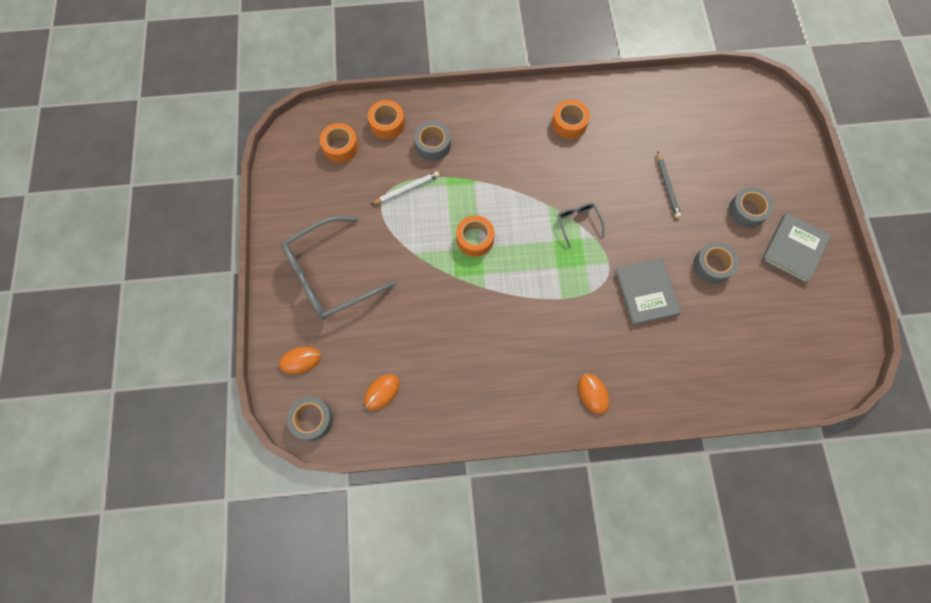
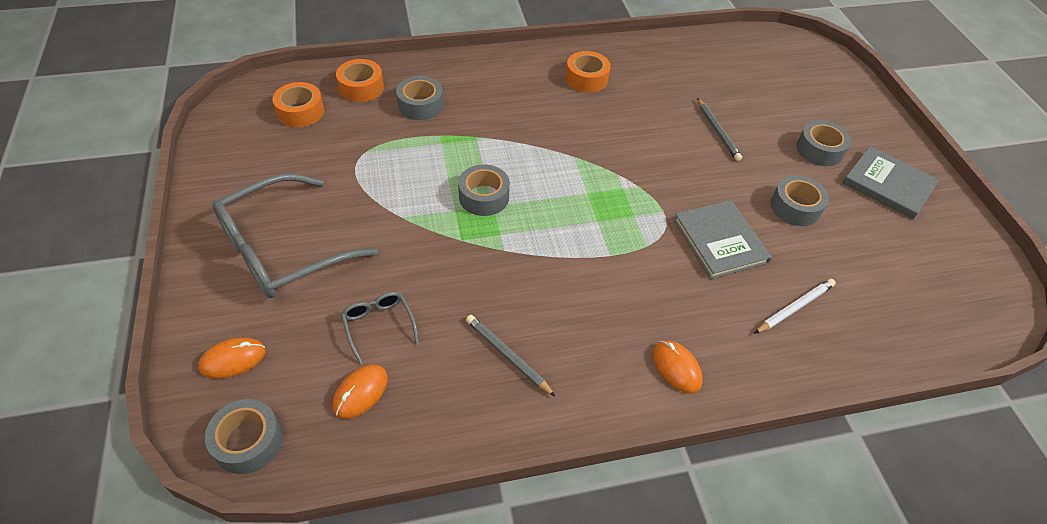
camera: 10 degrees left, 20 degrees down
(407, 189) = (389, 150): white pencil -> white pencil (795, 307)
(475, 239) = (484, 197): orange tape -> grey tape
(479, 374) = (507, 355): none -> grey pencil
(578, 223) = (616, 173): grey glasses -> grey glasses (379, 325)
(794, 249) = (888, 184): grey book -> grey book turned 75 degrees counterclockwise

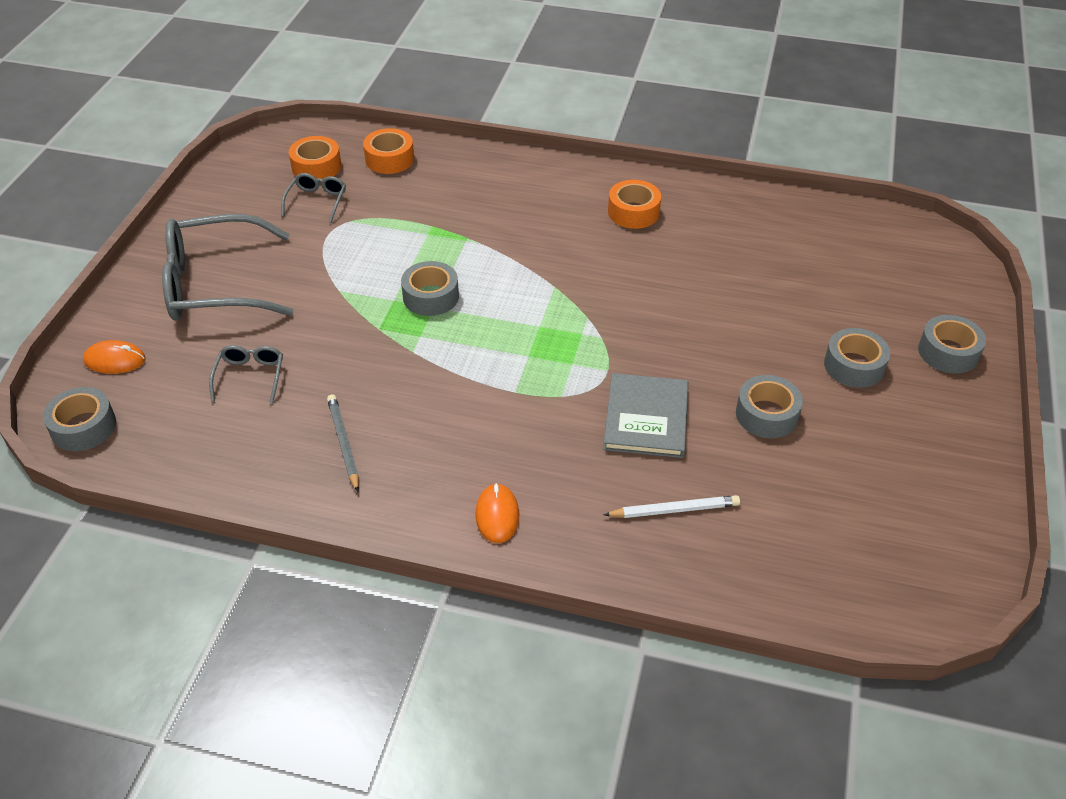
camera: 30 degrees right, 5 degrees down
(323, 143) = (317, 201): none -> grey glasses
(360, 392) = (196, 424): orange mouse -> none
(420, 105) = (435, 192): grey tape -> grey tape (948, 352)
(717, 131) = (741, 309): grey pencil -> none
(888, 184) = (911, 429): grey book -> none

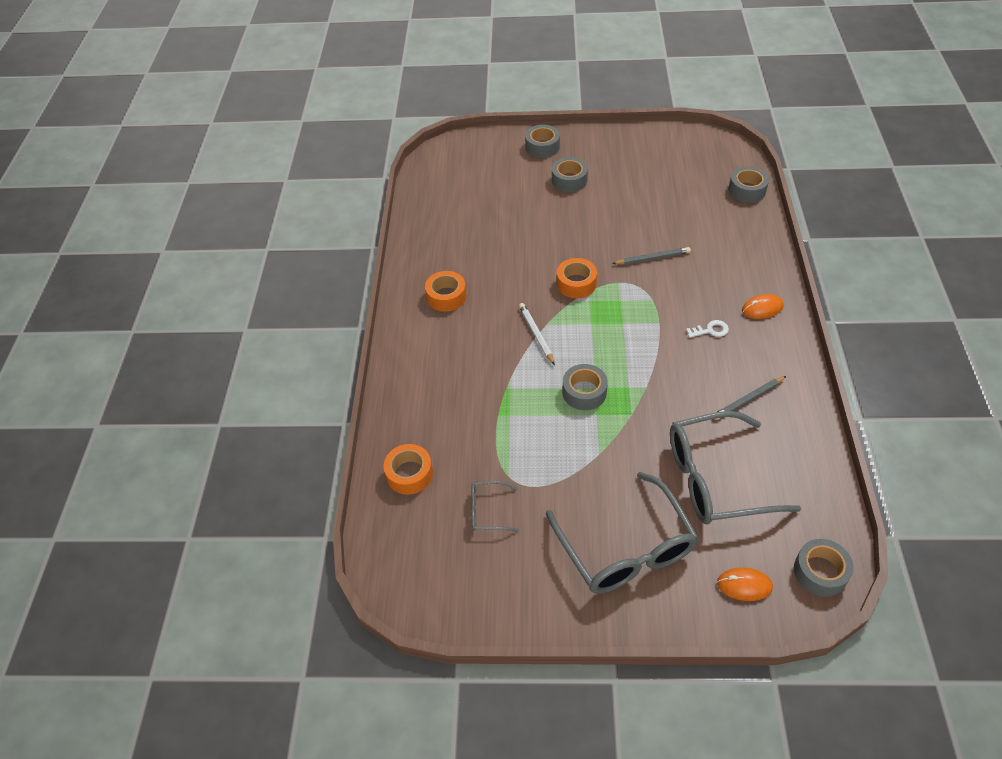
camera: 100 degrees left, 5 degrees up
(115, 360) = (744, 585): orange mouse -> orange mouse turned 75 degrees counterclockwise
(250, 376) = (716, 478): grey glasses -> grey glasses, size x2.21
(316, 167) = (434, 530): orange tape -> orange tape (576, 283)
(479, 441) = (710, 330): none -> white key
(646, 418) = (653, 258): grey book -> grey pencil
(675, 510) = (716, 237): white pencil -> white pencil (536, 334)
(766, 415) = (625, 210): grey tape -> grey tape (747, 190)

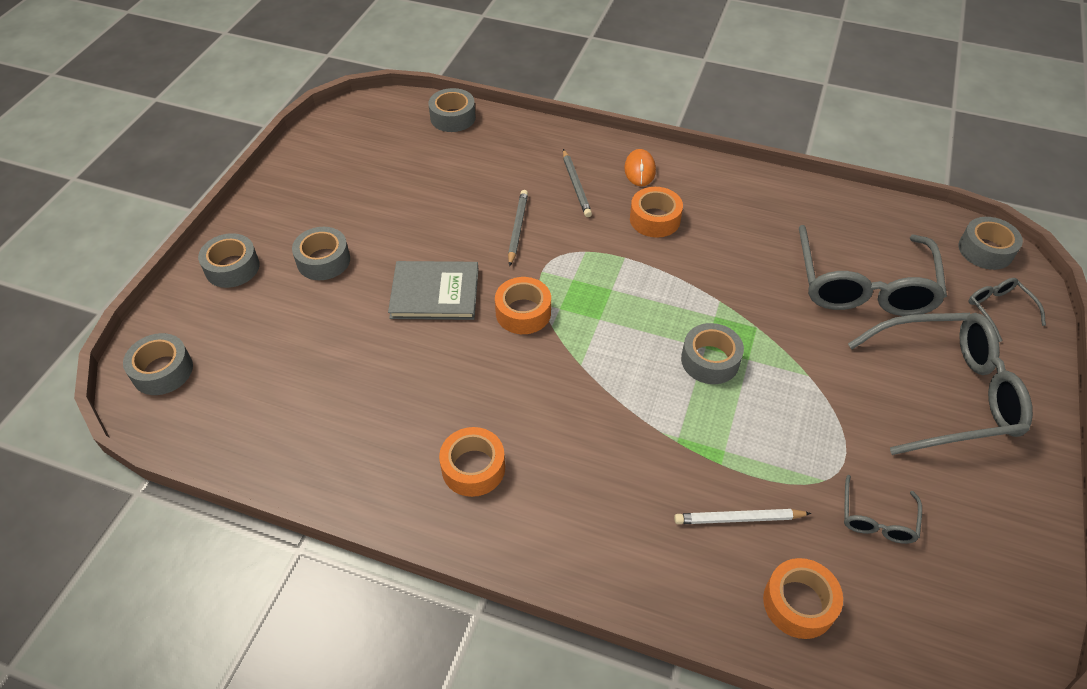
camera: 75 degrees left, 0 degrees up
(457, 153) = (162, 371): none -> grey tape
(536, 334) = (594, 380): white pencil -> white pencil (738, 518)
(570, 237) = (435, 293): none -> grey book
(710, 330) = (655, 219): white key -> orange tape
(744, 585) = (998, 310): orange mouse -> grey glasses
(748, 399) = (763, 224): grey pencil -> grey pencil (576, 185)

